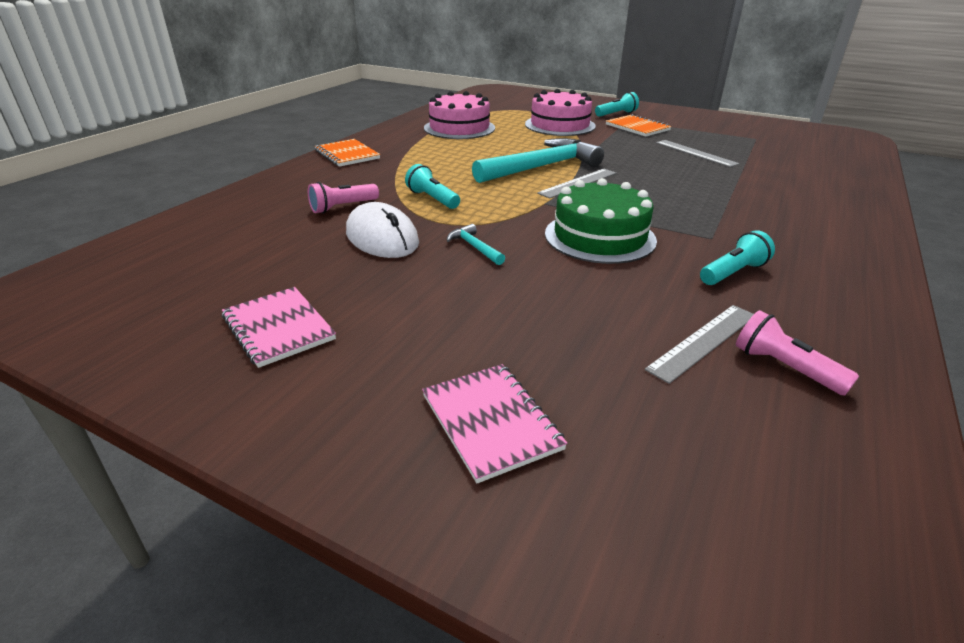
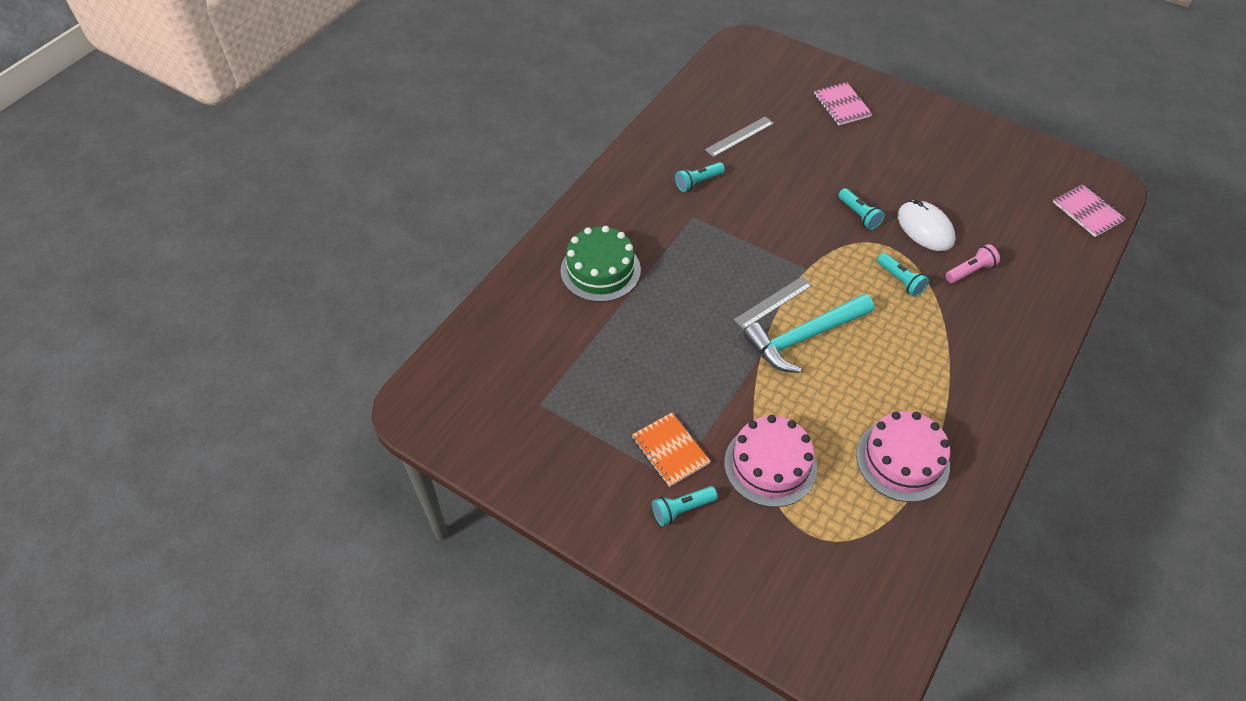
camera: 175 degrees left, 20 degrees up
(278, 328) = (953, 155): pink notebook -> pink notebook (1087, 212)
(347, 154) = (1012, 379): orange notebook -> none
(474, 247) = (859, 215): turquoise hammer -> turquoise flashlight
(599, 237) = (771, 222): green cake -> green cake (600, 270)
(695, 153) = (634, 364): grey ruler -> none
(784, 367) = (709, 121): pink flashlight -> none

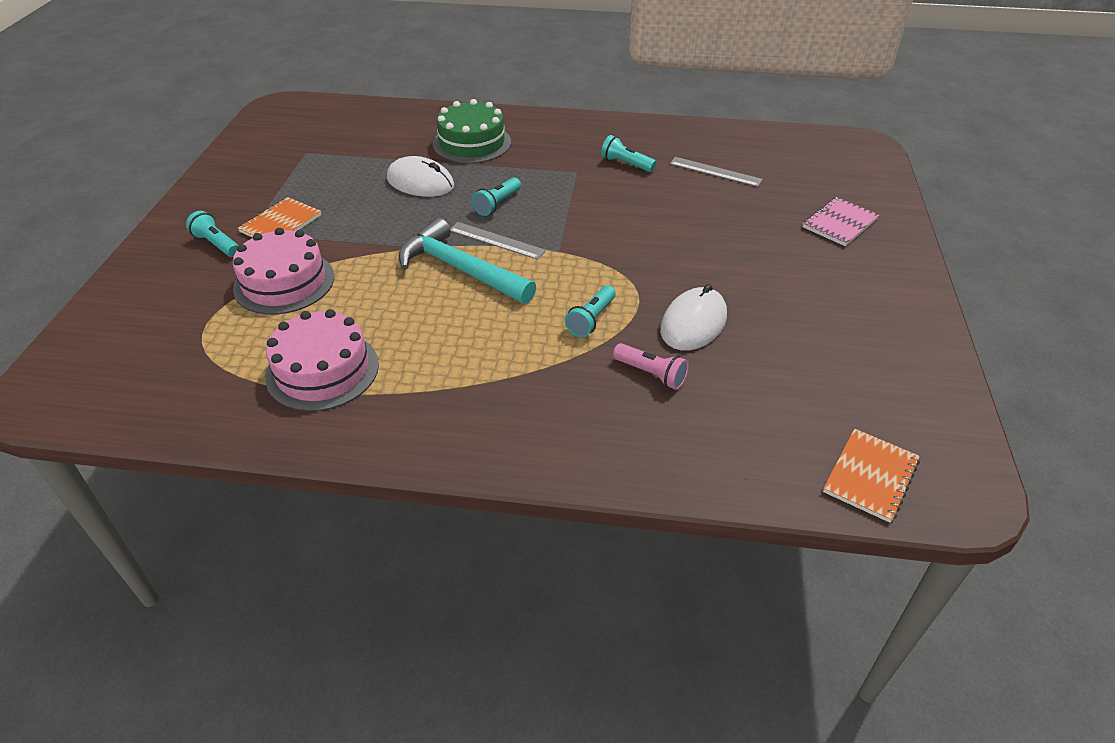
camera: 65 degrees right, 10 degrees down
(652, 327) = (420, 182): none -> white mouse
(859, 215) = (671, 270): turquoise flashlight -> turquoise flashlight (497, 204)
(1087, 212) = (870, 476): pink notebook -> orange notebook

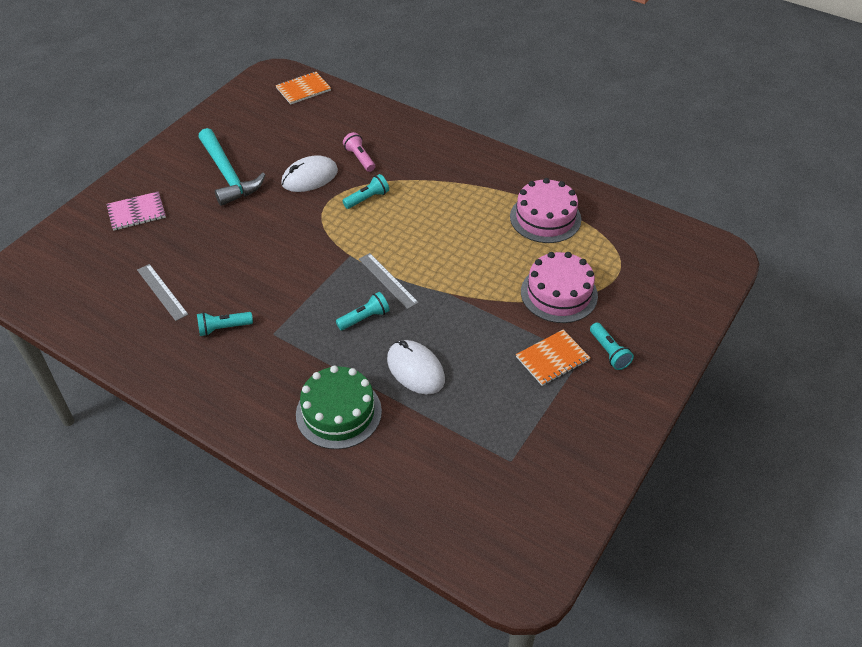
camera: 155 degrees left, 5 degrees up
(460, 269) = (428, 263): turquoise hammer -> turquoise hammer (228, 175)
(626, 164) = (223, 328): turquoise flashlight -> turquoise flashlight turned 105 degrees clockwise

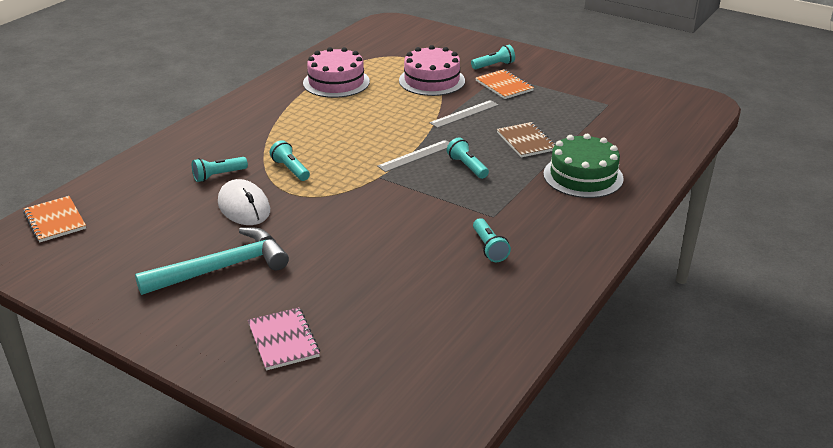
camera: 90 degrees left, 15 degrees down
(162, 292) = (435, 298): grey ruler -> grey ruler (464, 114)
(360, 158) = (218, 176): pink flashlight -> turquoise flashlight
(415, 369) = (526, 141): white mouse -> brown notebook

